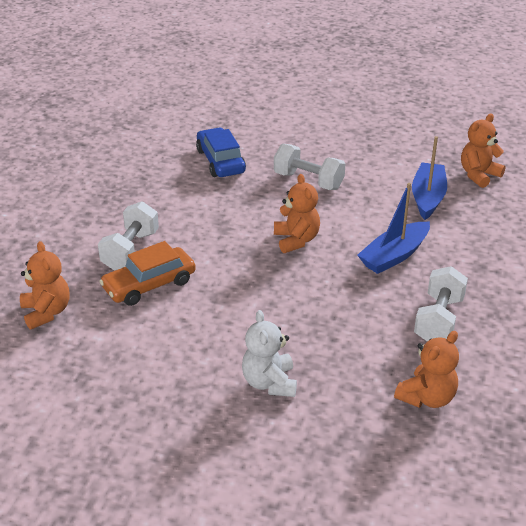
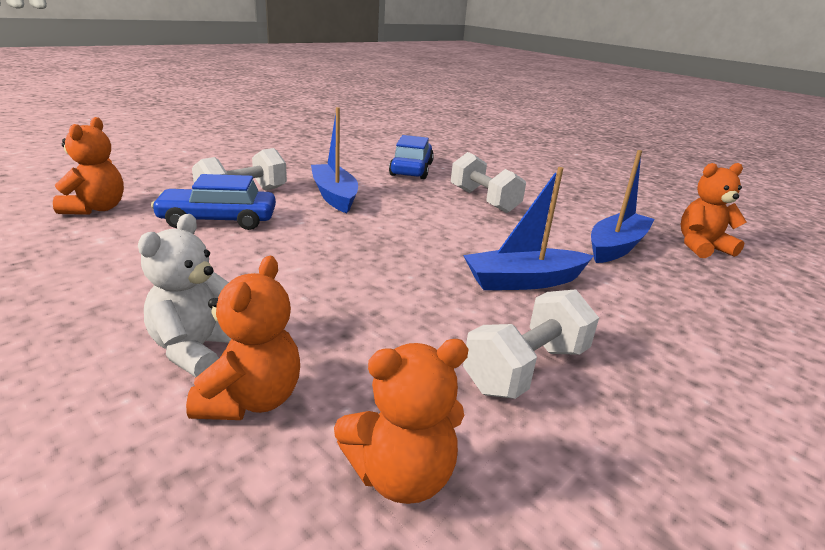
camera: 25 degrees right, 10 degrees down
(149, 285) = (218, 220): orange car -> blue car
(198, 222) = (334, 196): none -> blue boat
(296, 240) = (417, 234): orange teddy bear -> orange teddy bear (251, 400)

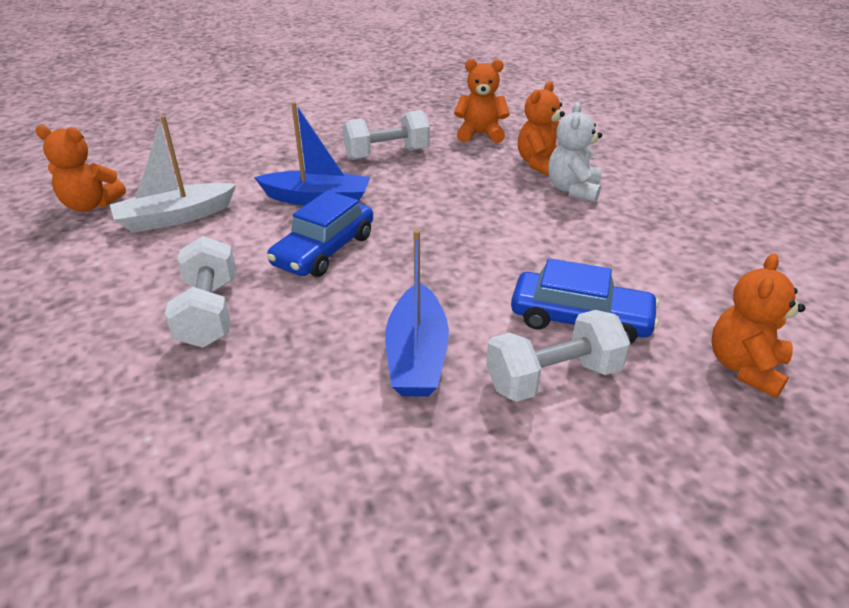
camera: 155 degrees left, 10 degrees up
(197, 349) = (573, 190): white teddy bear -> white teddy bear turned 150 degrees clockwise
(411, 169) = (221, 435): blue car -> blue car (324, 250)
(616, 247) = (175, 218): blue boat -> white boat

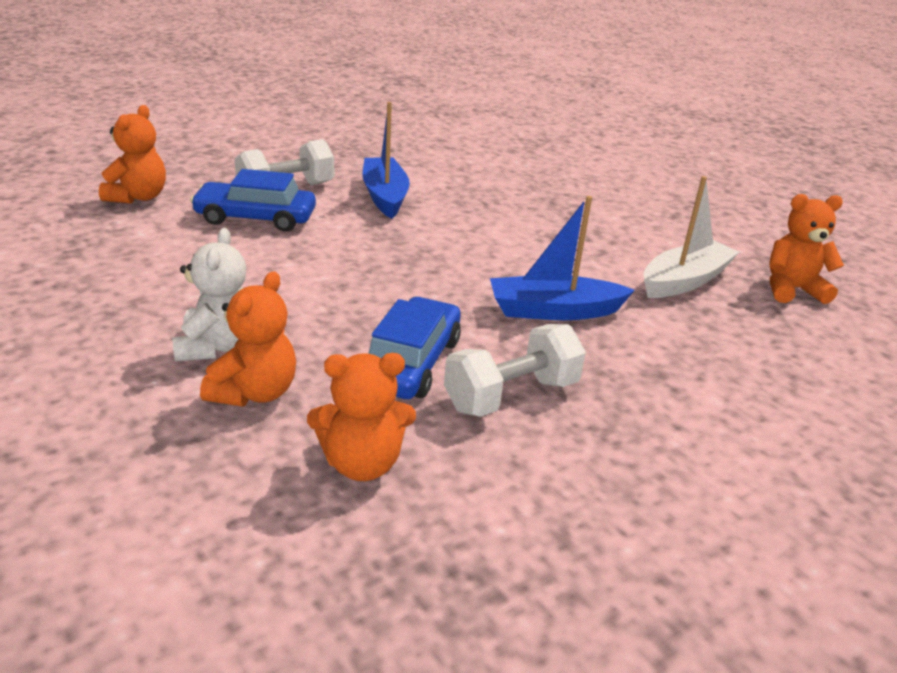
camera: 165 degrees right, 5 degrees down
(209, 313) = (555, 212): white dumbbell -> none
(324, 250) = (502, 258): blue car -> blue car (411, 362)

